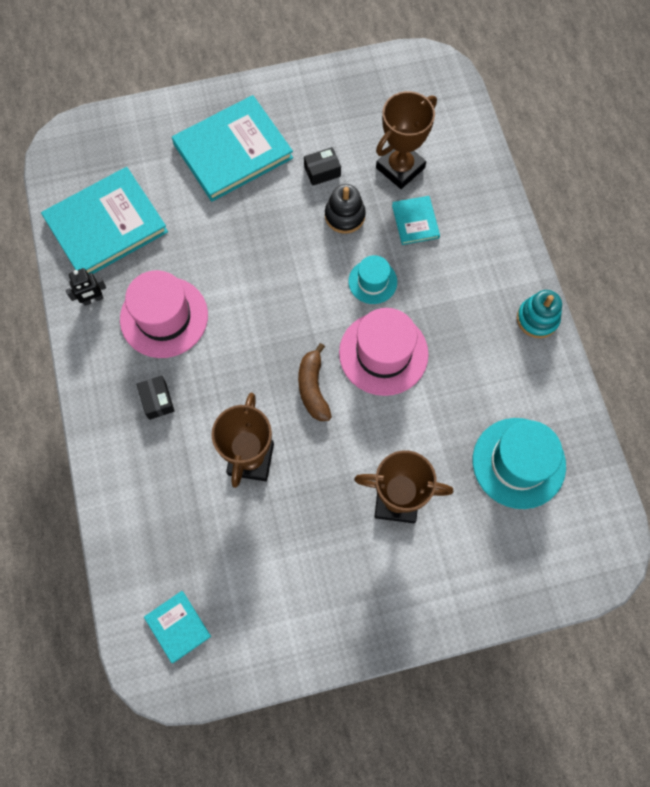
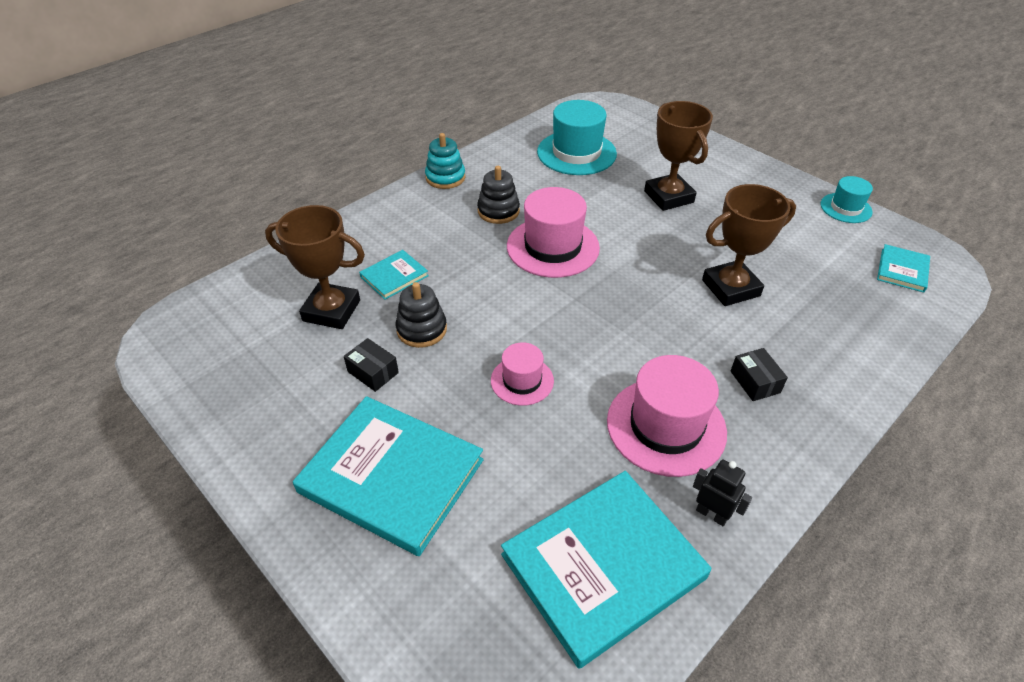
camera: 120 degrees left, 25 degrees down
(106, 225) = (603, 566): turquoise book -> turquoise book turned 60 degrees counterclockwise
(157, 400) = (755, 382): black box -> black box turned 60 degrees counterclockwise
(257, 254) = (522, 380): none -> pink hat
(313, 388) = (627, 276): brown banana -> none
(372, 281) = (485, 280): turquoise hat -> turquoise hat (846, 208)
(458, 337) = (498, 211): none -> black stacking toy

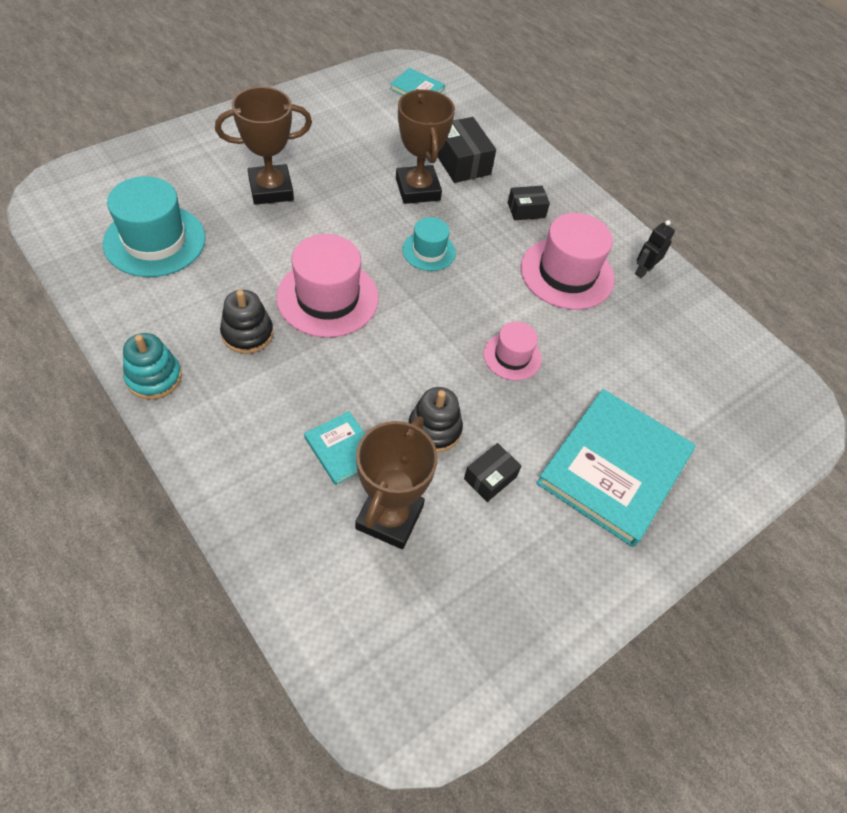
camera: 90 degrees left, 10 degrees up
(603, 566) = (687, 340): turquoise book -> none
(800, 318) = (461, 162): none -> black box
(846, 208) = (328, 86): turquoise hat -> turquoise hat (429, 251)

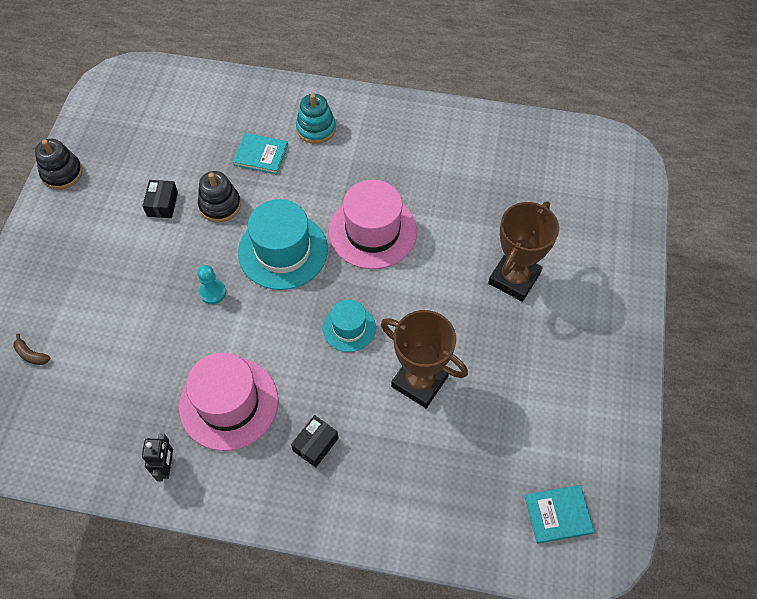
camera: 145 degrees right, 5 degrees up
(154, 377) = (402, 110): turquoise stacking toy -> turquoise stacking toy (316, 128)
(155, 241) = (520, 177): turquoise hat -> turquoise hat (283, 251)
(247, 334) = (388, 170): black stacking toy -> black stacking toy (62, 173)
(389, 517) = (201, 144): brown trophy -> none
(461, 162) = (419, 450): black box -> none
(512, 356) = (213, 292): pink hat -> turquoise pawn
(614, 468) = (87, 269): turquoise book -> none
(712, 427) = (31, 355): none -> brown banana

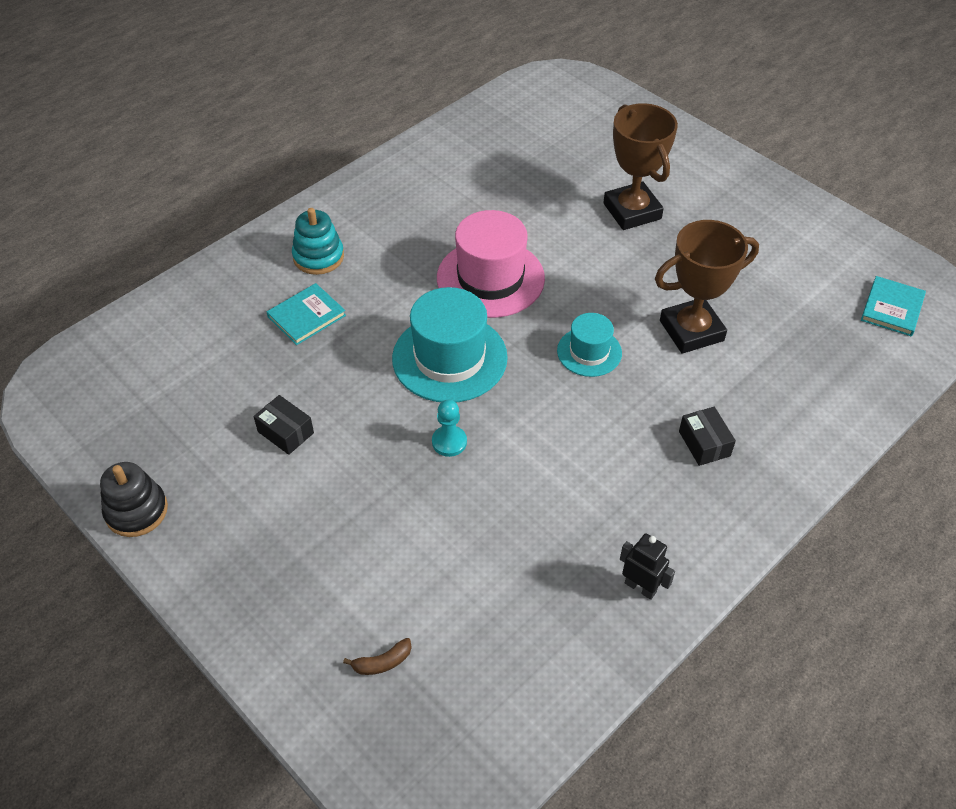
camera: 55 degrees left, 10 degrees down
(220, 205) = (339, 382): black stacking toy -> none
(228, 403) = (602, 493): pink hat -> none

